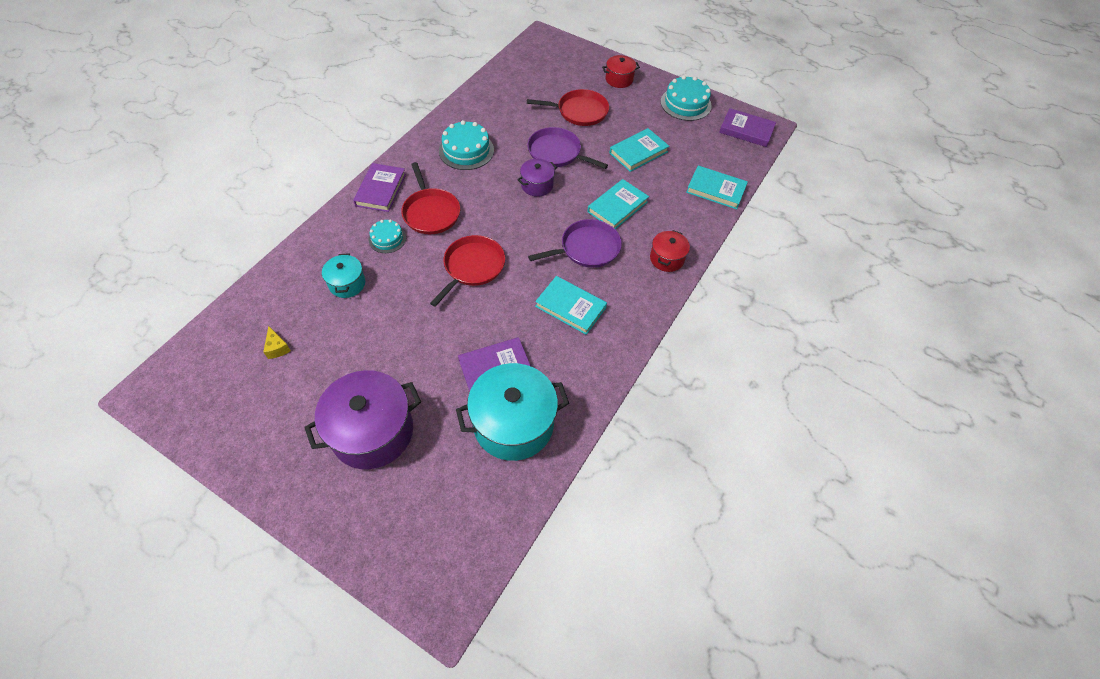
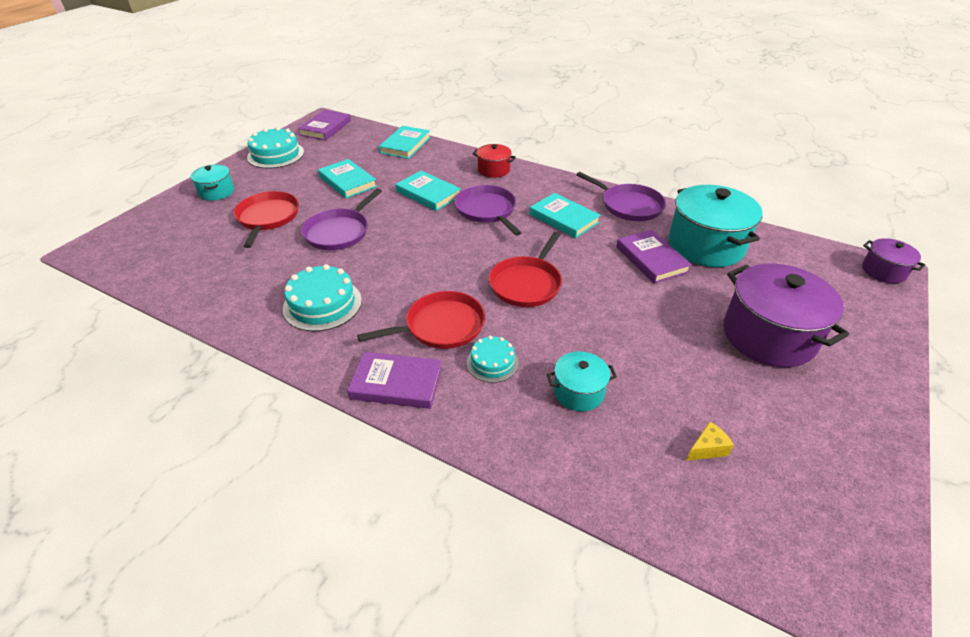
camera: 90 degrees left, 15 degrees down
(472, 267) = (526, 283): red pan -> red pan turned 90 degrees counterclockwise
(537, 185) = (394, 244): purple pot -> purple pot (883, 271)
(570, 307) = (564, 218): turquoise book -> turquoise book turned 75 degrees counterclockwise
(594, 370) = (629, 205): none -> purple pan
(619, 79) = (216, 192): red pot -> turquoise pot

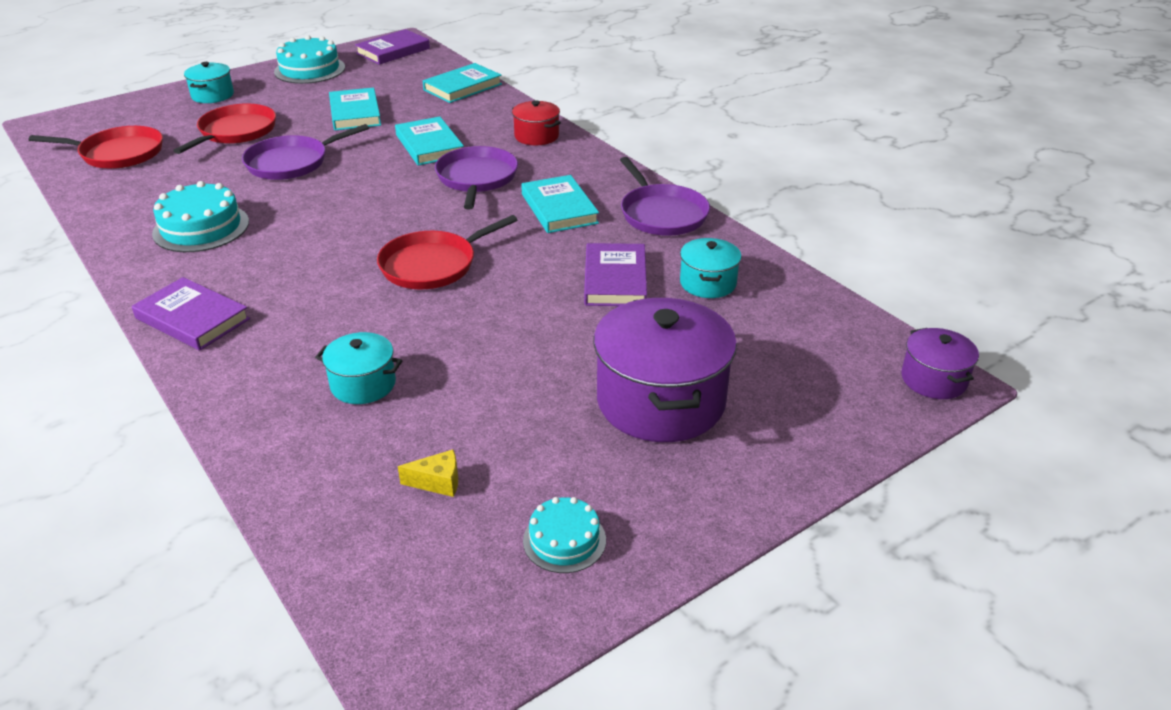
camera: 25 degrees right, 5 degrees down
(441, 326) = (293, 280): red pan -> red pan (118, 153)
(492, 362) = (306, 329): turquoise cake -> turquoise cake (564, 540)
(705, 245) = (708, 283): turquoise pot -> turquoise pot, size x0.51

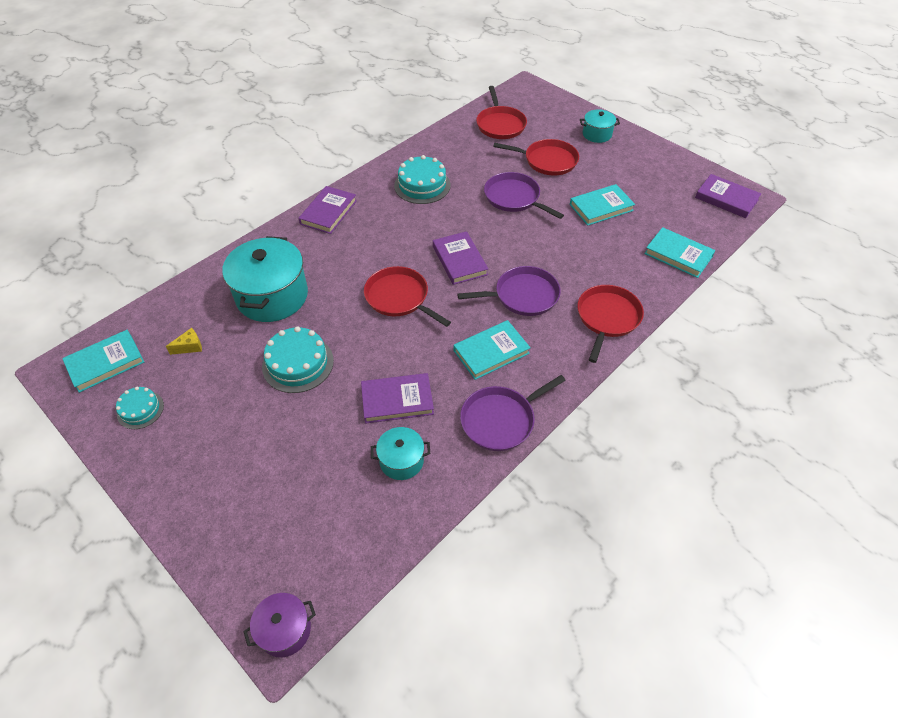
camera: 80 degrees right, 15 degrees up
(310, 69) = (664, 165): turquoise cake -> turquoise cake (298, 363)
(363, 384) = (272, 296): turquoise pot -> turquoise pot, size x1.94
(387, 213) = (459, 260): none -> purple book
(429, 145) = (565, 258): turquoise book -> turquoise book (105, 363)
(438, 482) = (190, 346): yellow cheese -> yellow cheese turned 105 degrees counterclockwise
(536, 136) = (607, 318): red pot -> red pan
(661, 401) = (257, 443): purple pot -> none

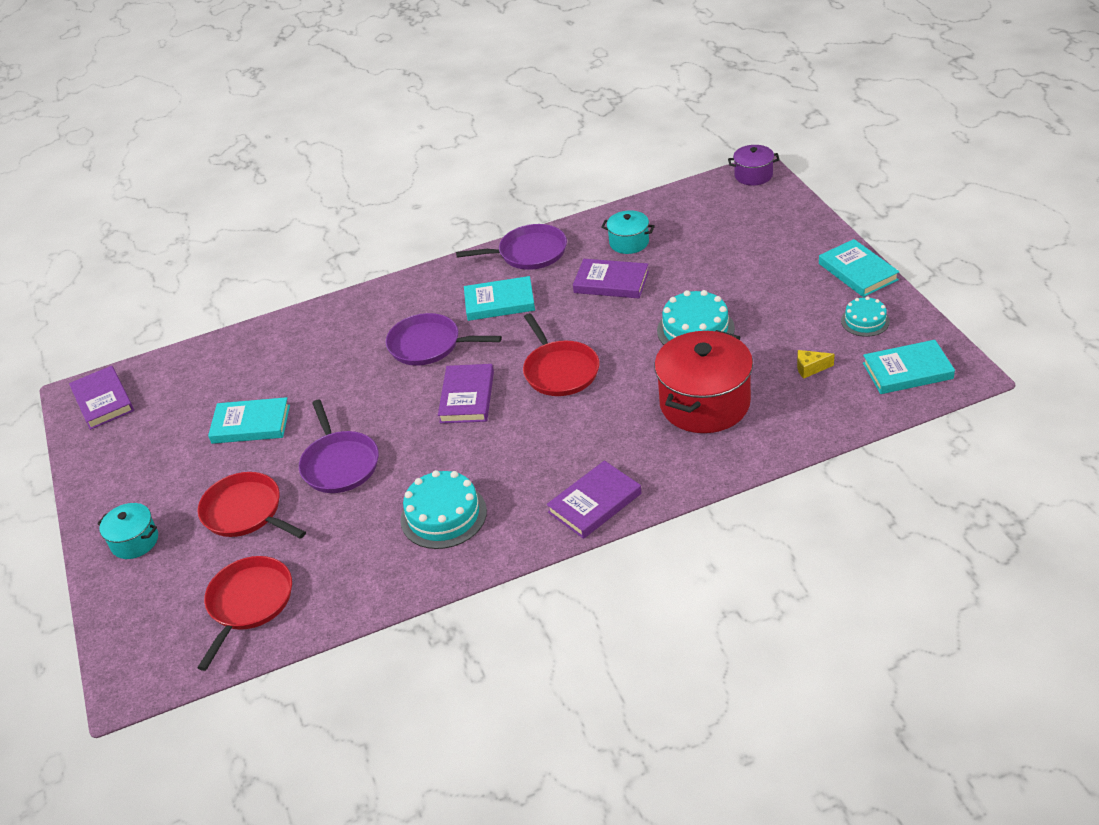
camera: 150 degrees left, 10 degrees down
(272, 296) = (705, 403): turquoise pot -> red pot
(607, 318) = (366, 308): red pan -> none
(678, 255) = (232, 350): turquoise book -> turquoise book (858, 272)

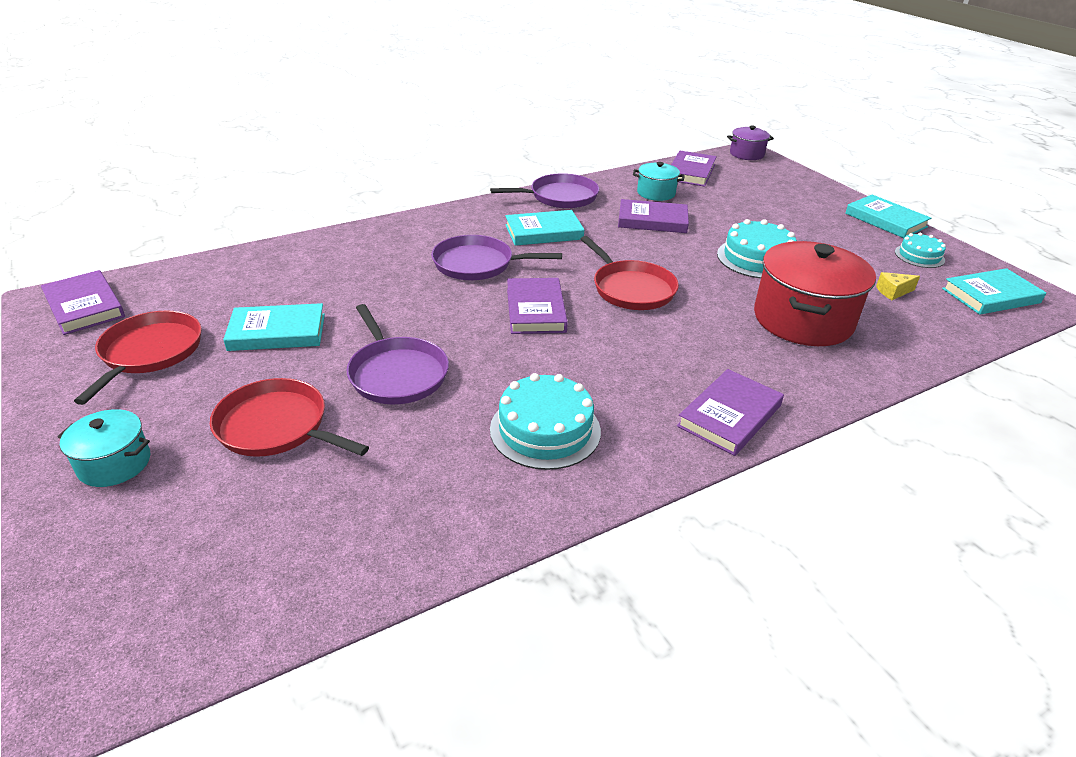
camera: 15 degrees left, 5 degrees down
(249, 603) = (289, 546): red pan -> red pan (149, 352)
(678, 208) = (691, 172): none -> purple book

